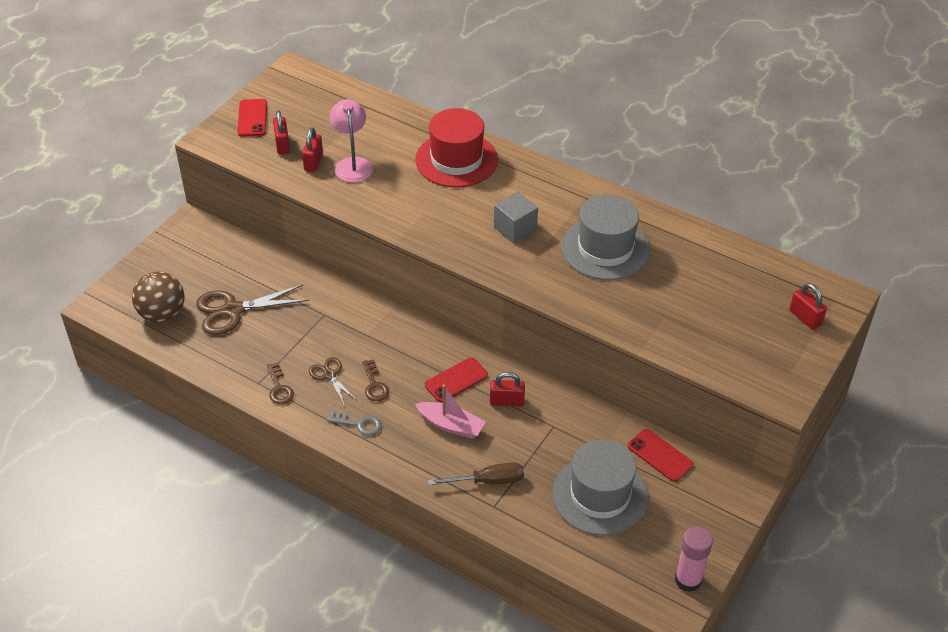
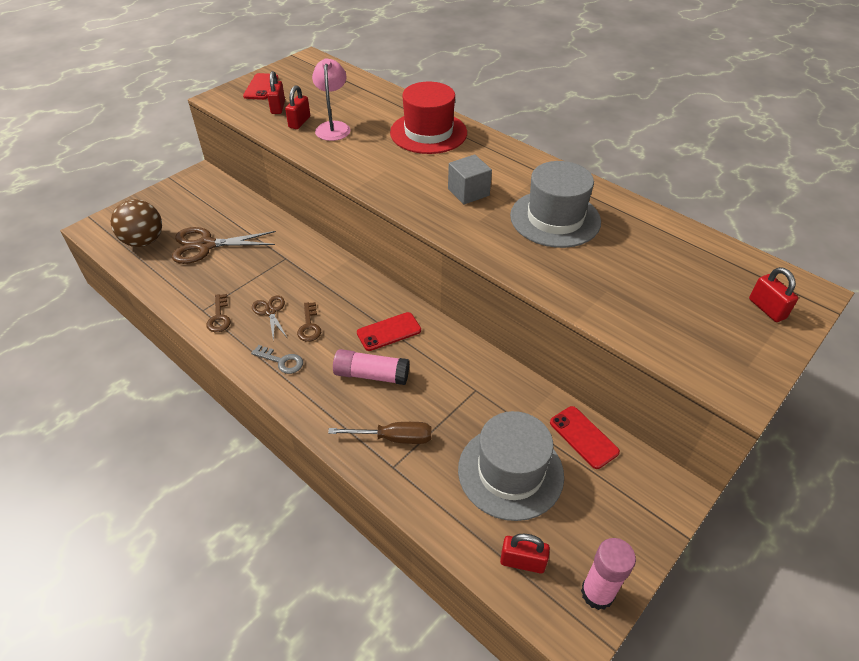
camera: 10 degrees right, 0 degrees up
(451, 425) = (371, 375): pink boat -> pink glue stick
(507, 401) = (433, 359): red padlock -> red padlock (522, 562)

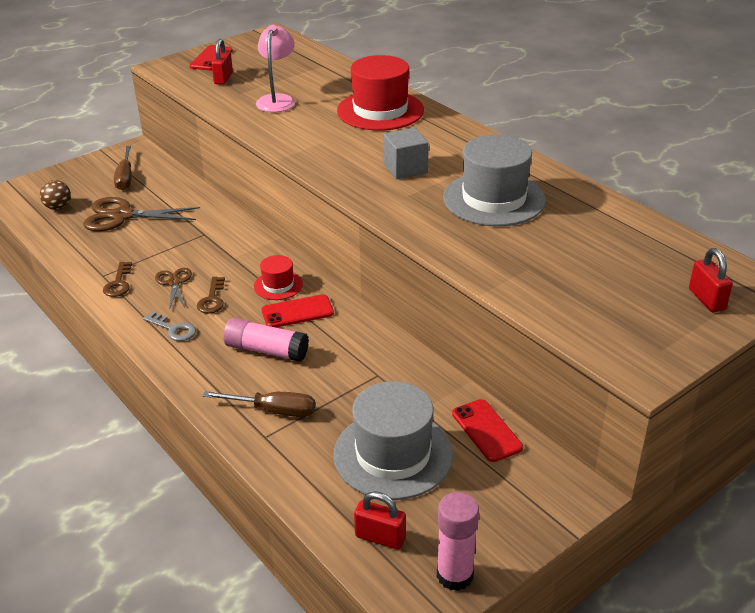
camera: 10 degrees right, 10 degrees down
(144, 241) = (58, 207): brown ball -> brown ball, size x0.59
(199, 205) = (125, 178): none -> brown screwdriver
(299, 122) = (242, 93): red padlock -> none
(365, 306) = (278, 285): none -> red hat

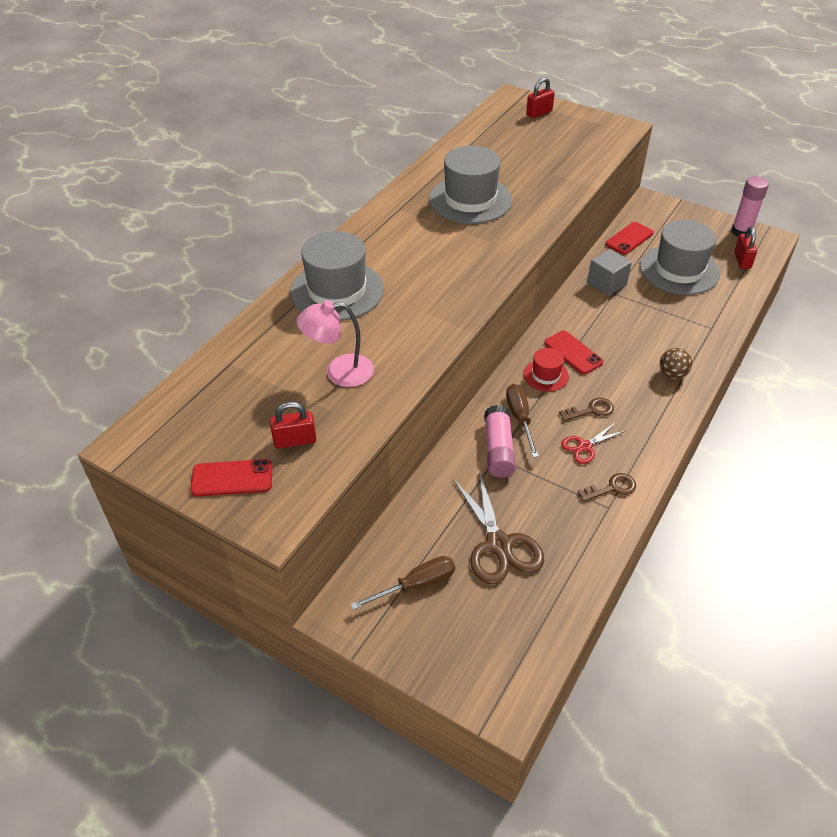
camera: 110 degrees left, 10 degrees up
(58, 207) = (513, 623): brown ball -> brown ball (672, 374)
(173, 329) = (645, 419): grey key -> none
(174, 282) = (585, 446): brown scissors -> red scissors
(266, 350) = (629, 355): pink glue stick -> pink glue stick (498, 449)
(273, 410) = (685, 331): brown screwdriver -> brown screwdriver (520, 418)
(380, 110) = (337, 290): red hat -> grey hat
(405, 168) = (446, 251): grey cube -> grey cube (606, 283)

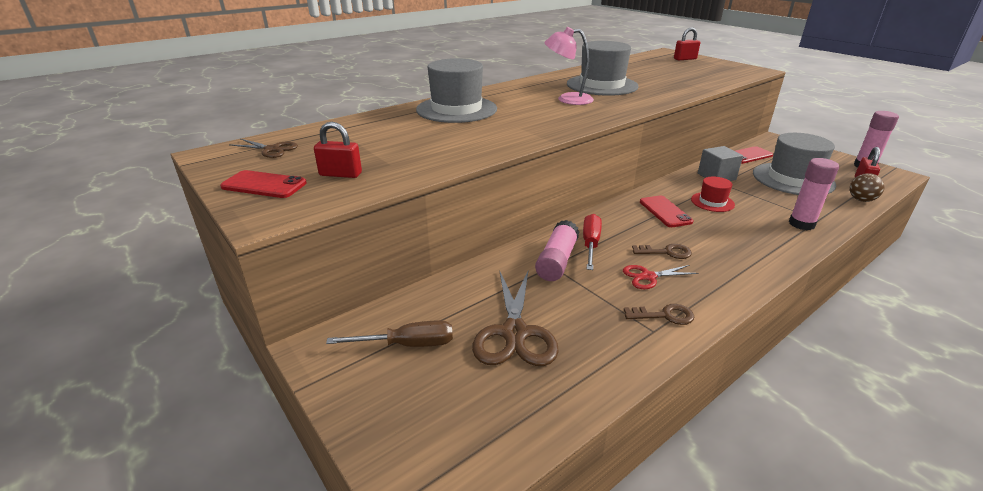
camera: 20 degrees right, 15 degrees down
(189, 419) = (272, 149): none -> brown scissors
(339, 372) = (418, 146): pink lamp -> pink lamp (567, 99)
(520, 418) = (590, 244): brown screwdriver -> red screwdriver
(546, 375) = (631, 221): red hat -> red hat (712, 202)
(672, 374) = (765, 243): brown ball -> brown ball (861, 200)
(698, 338) = (801, 224): none -> pink glue stick

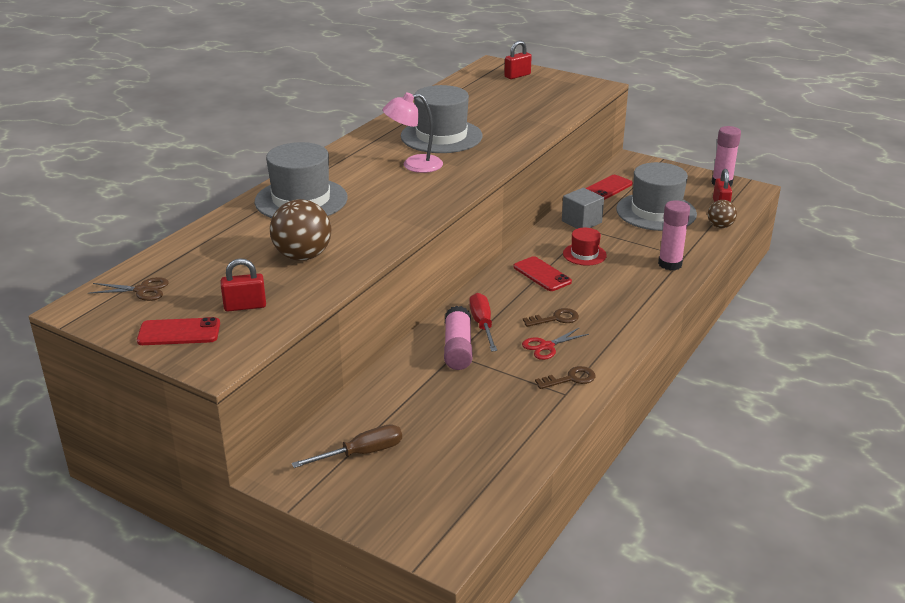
camera: 20 degrees left, 0 degrees up
(425, 145) = (302, 256): none -> brown ball
(515, 333) = (450, 422): brown scissors -> none

